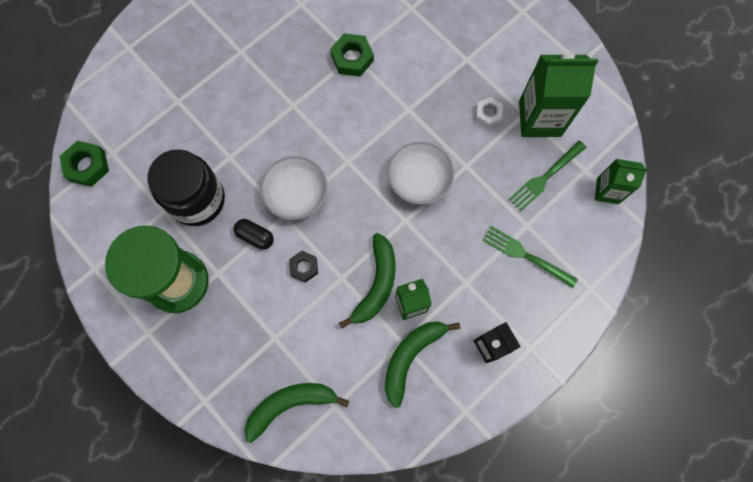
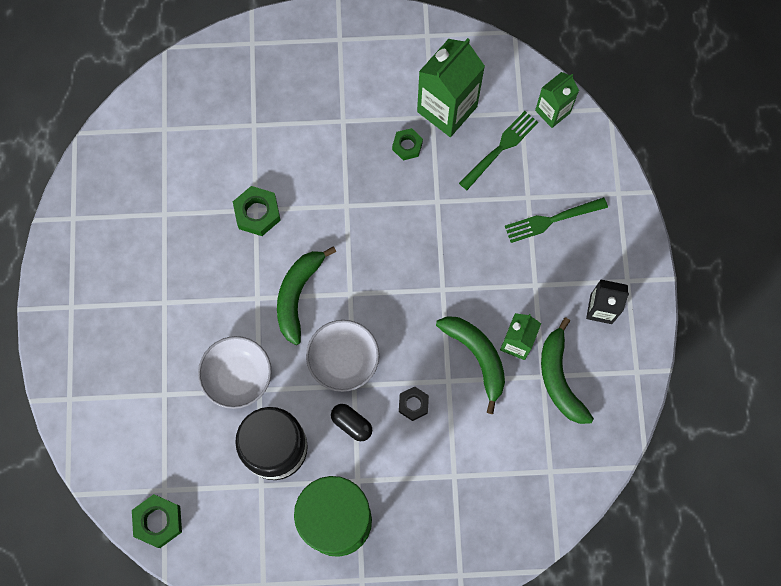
camera: 50 degrees left, 0 degrees up
(255, 236) = (351, 424): black capsule -> black capsule turned 60 degrees clockwise
(290, 405) = (520, 506): green banana -> green banana (298, 295)
(419, 180) = (417, 249): white bowl -> white bowl (238, 376)
(488, 114) = (407, 146): white nut -> green nut
(545, 177) = (500, 148): green fork -> green fork turned 135 degrees counterclockwise

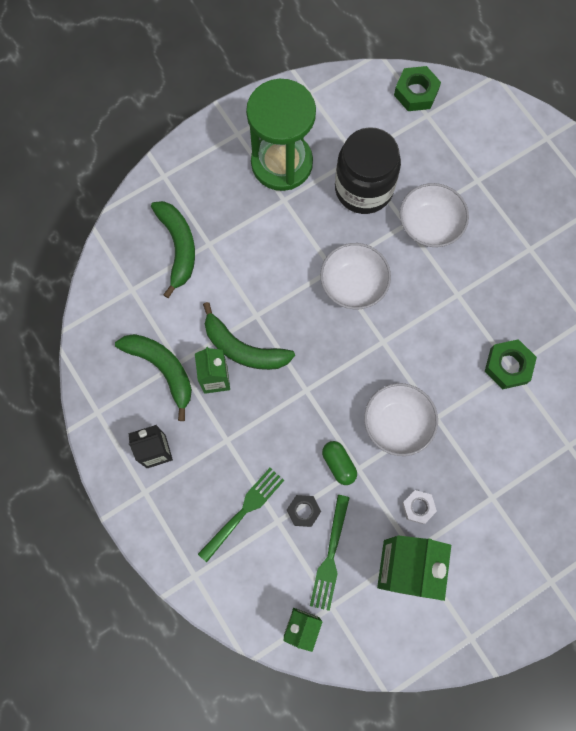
camera: 150 degrees right, 0 degrees up
(298, 295) = (426, 315): green banana -> green banana (178, 247)
(351, 424) = (315, 239): black capsule -> none
(382, 218) = (397, 423): none -> white bowl
(407, 146) = (418, 507): green nut -> white nut
(413, 404) = (274, 280): black nut -> black nut (303, 511)
(451, 213) = (339, 464): none -> green capsule

